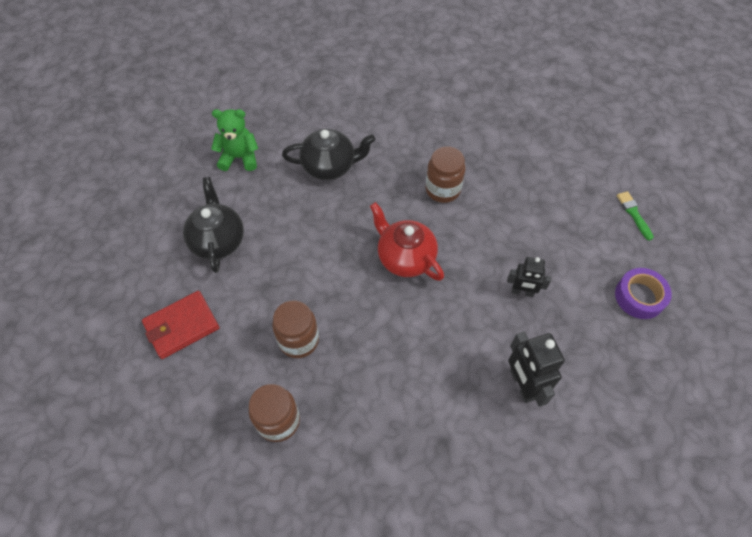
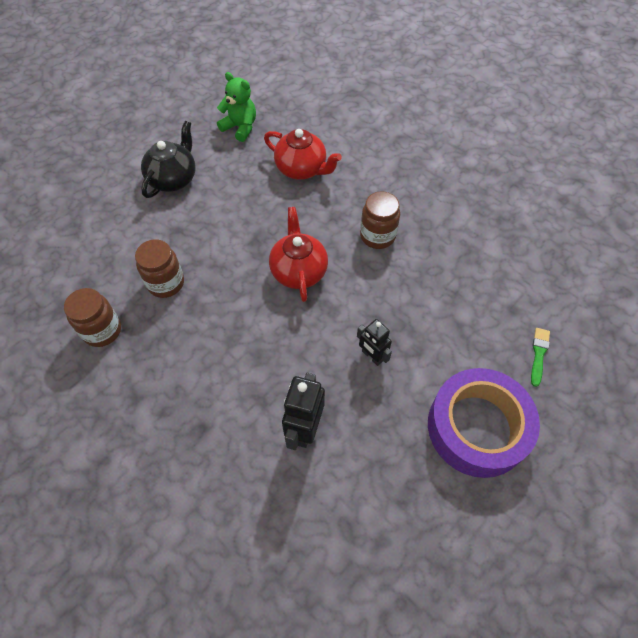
camera: 35 degrees right, 0 degrees up
(182, 326) = (98, 224): red wallet -> none
(329, 166) = (301, 169): black teapot -> red teapot
(639, 297) = (477, 427): purple tape -> purple tape, size x1.86

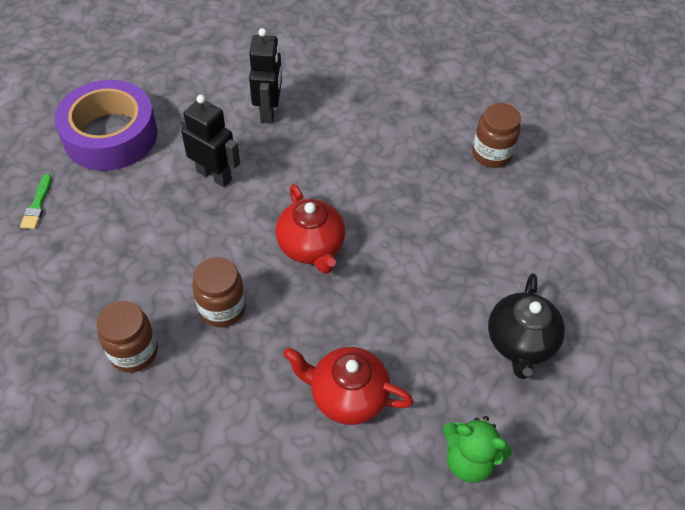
camera: 165 degrees right, 5 degrees down
(166, 283) = (454, 208): brown jar -> brown jar (134, 352)
(372, 356) = (214, 175): black robot -> black robot, size x1.54

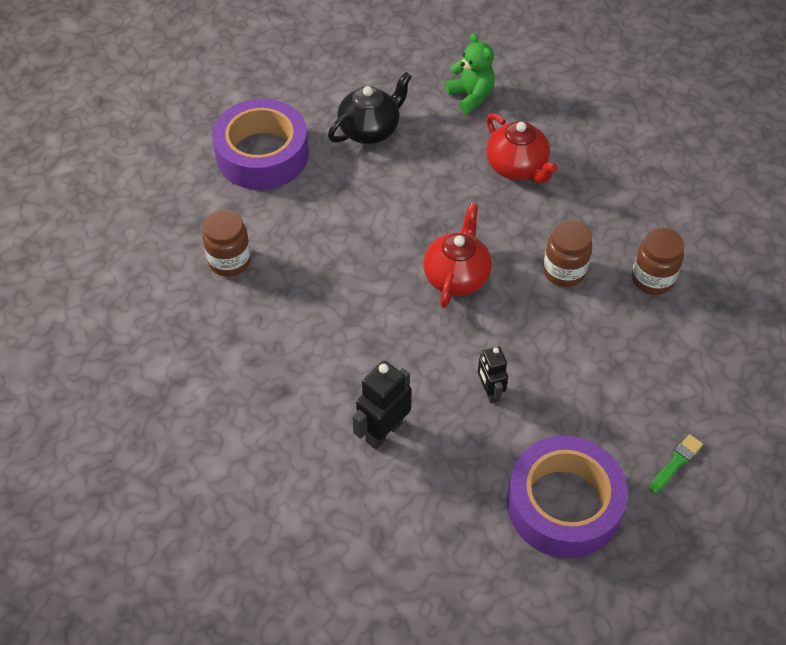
camera: 140 degrees left, 0 degrees up
(214, 175) = (489, 392): black robot -> black robot, size x0.65
(576, 253) = (262, 154): none -> purple tape

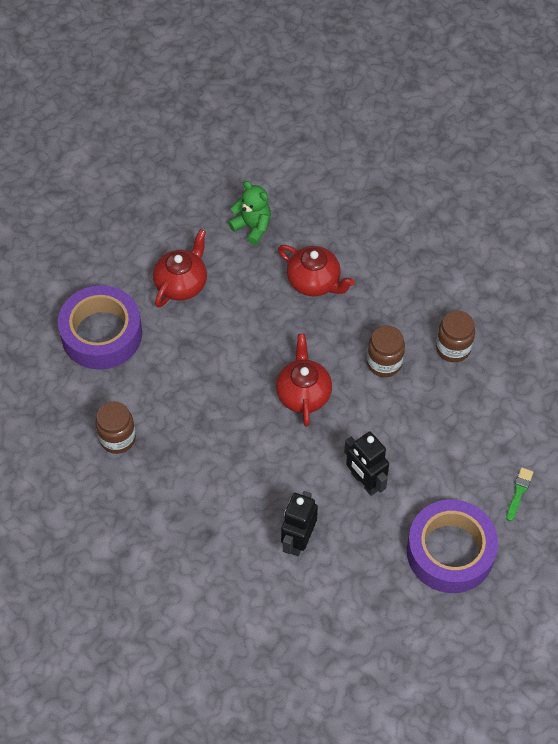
camera: 20 degrees left, 5 degrees up
(370, 130) = (182, 284): black teapot -> red teapot
(489, 392) = (364, 482): black robot -> black robot, size x1.54

